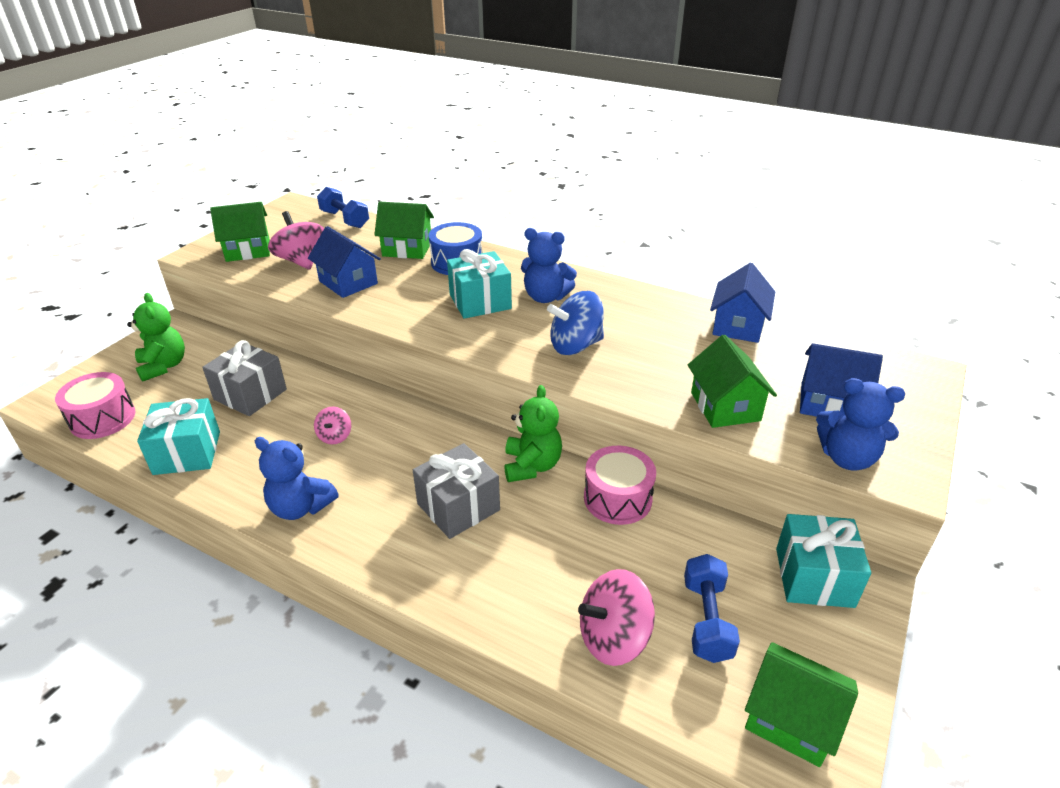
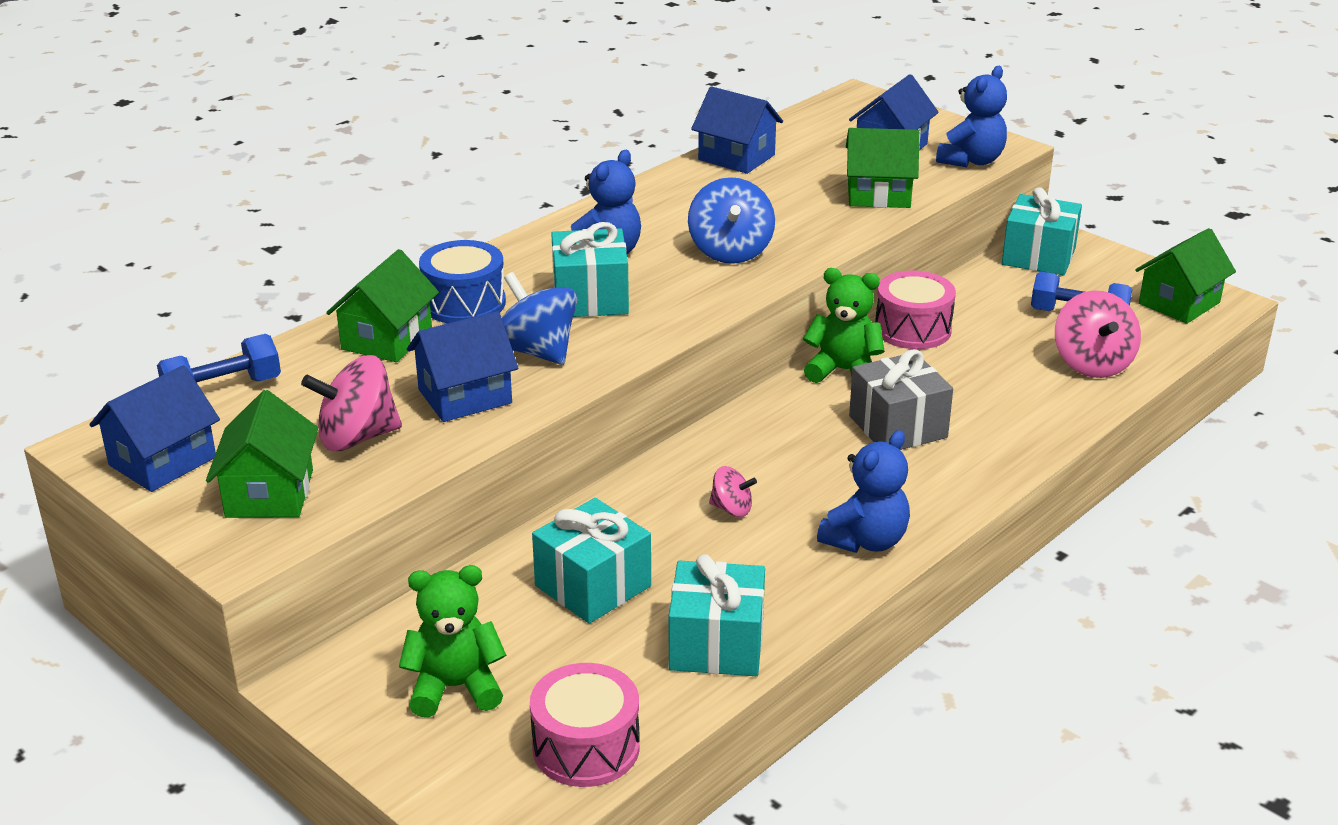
camera: 75 degrees left, 5 degrees down
(250, 394) = (593, 586): grey gift -> turquoise gift
(277, 220) = (162, 461): none -> blue house
(405, 295) = (537, 351): none -> blue spinning top

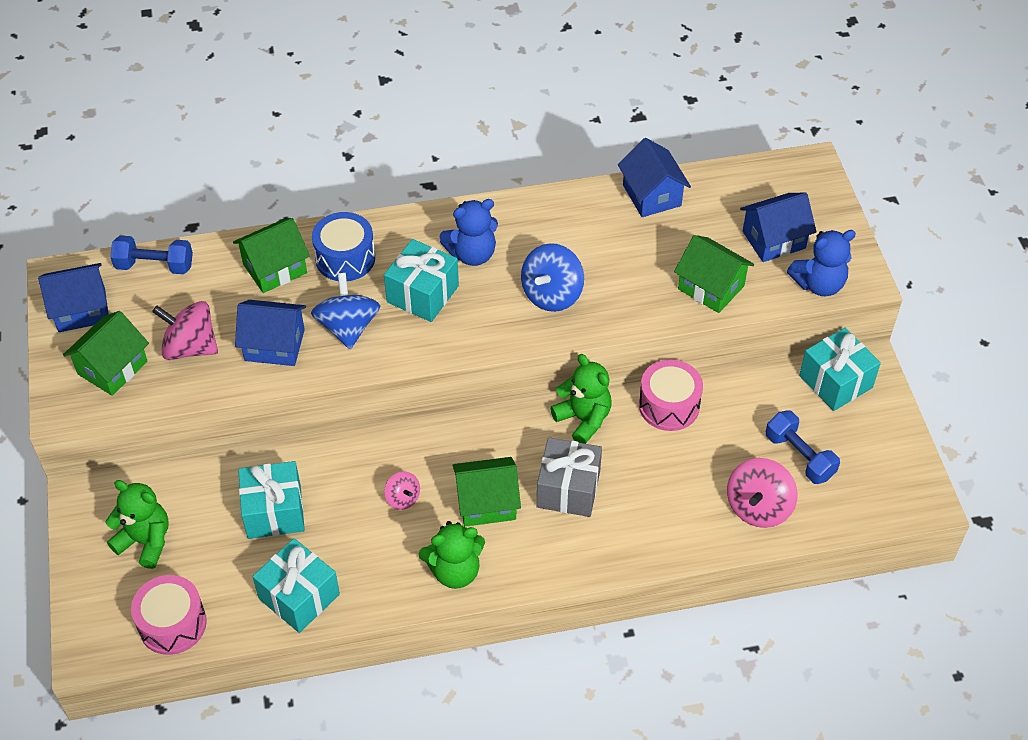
camera: 35 degrees right, 20 degrees up
(865, 541) = (455, 571): blue teddy bear -> green teddy bear
(1179, 303) = (889, 485): green house -> green house (487, 503)

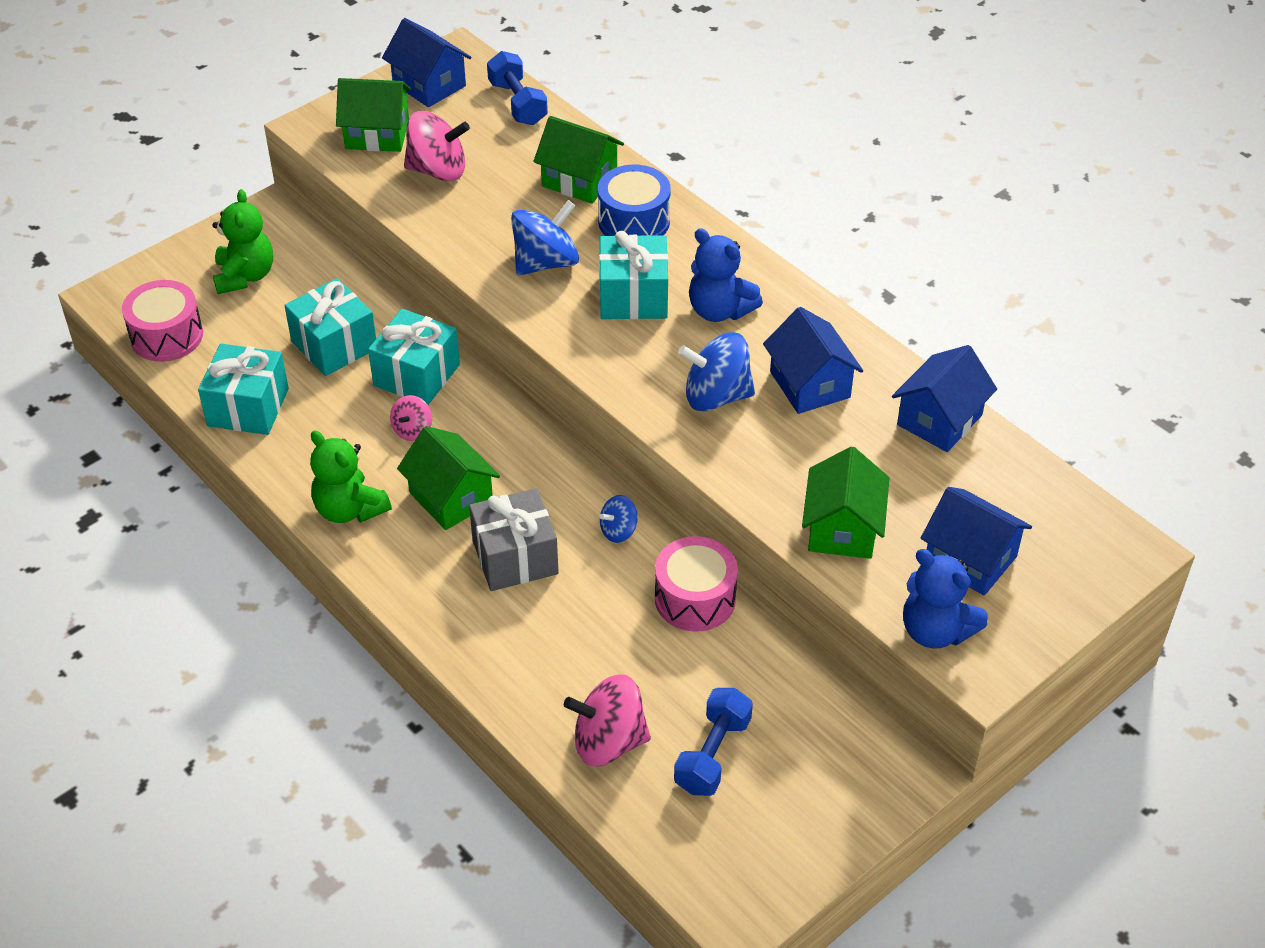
camera: 60 degrees right, 5 degrees down
(190, 347) = (438, 170): pink spinning top -> pink spinning top turned 105 degrees clockwise
(274, 345) = (483, 223): blue house -> blue house (810, 384)
(583, 419) = (619, 531): green teddy bear -> blue spinning top
(835, 381) = (857, 748): turquoise gift -> turquoise gift (416, 375)

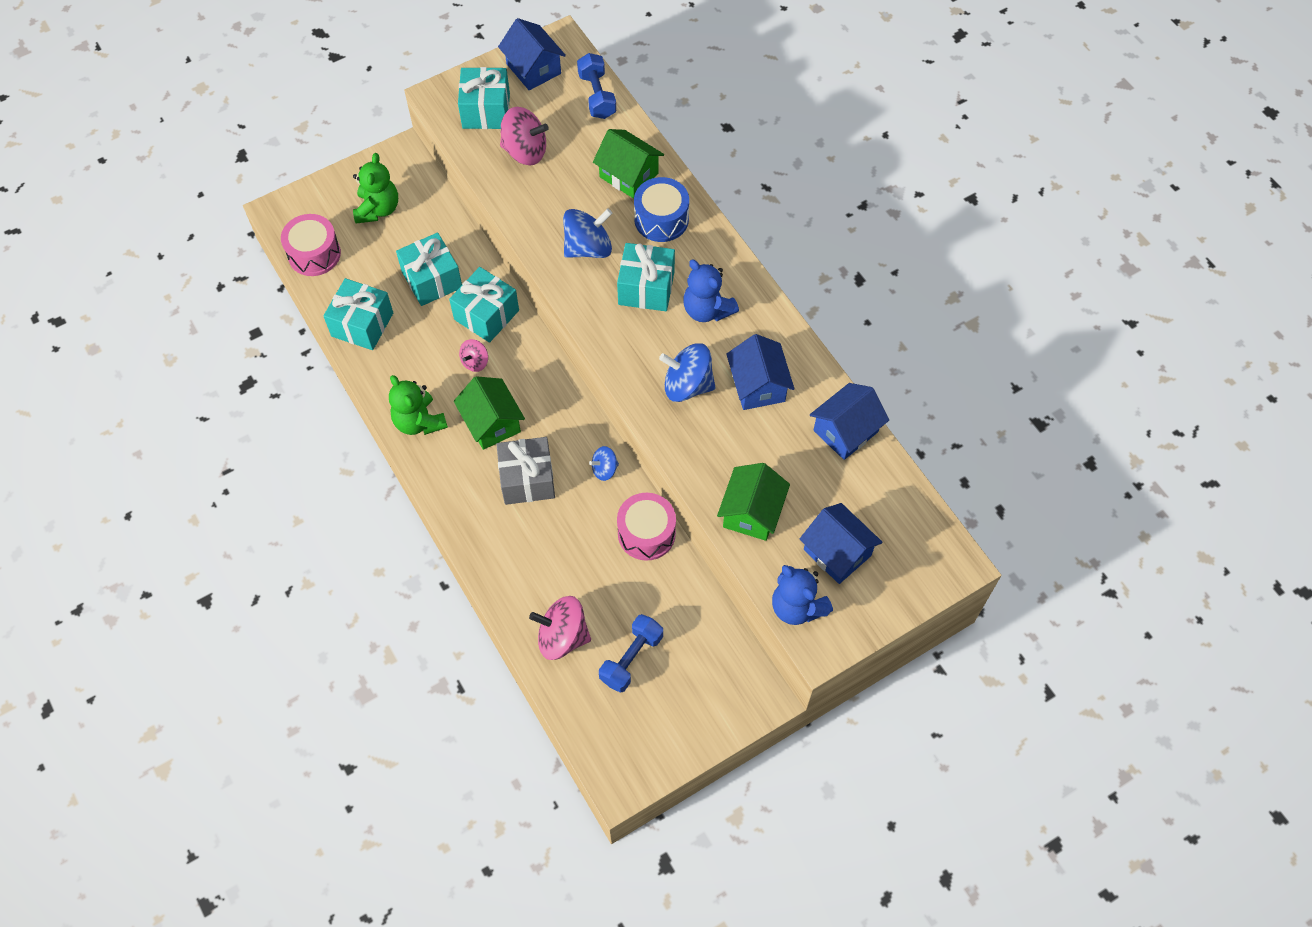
camera: 10 degrees right, 15 degrees up
(377, 134) = (486, 111): green house -> turquoise gift

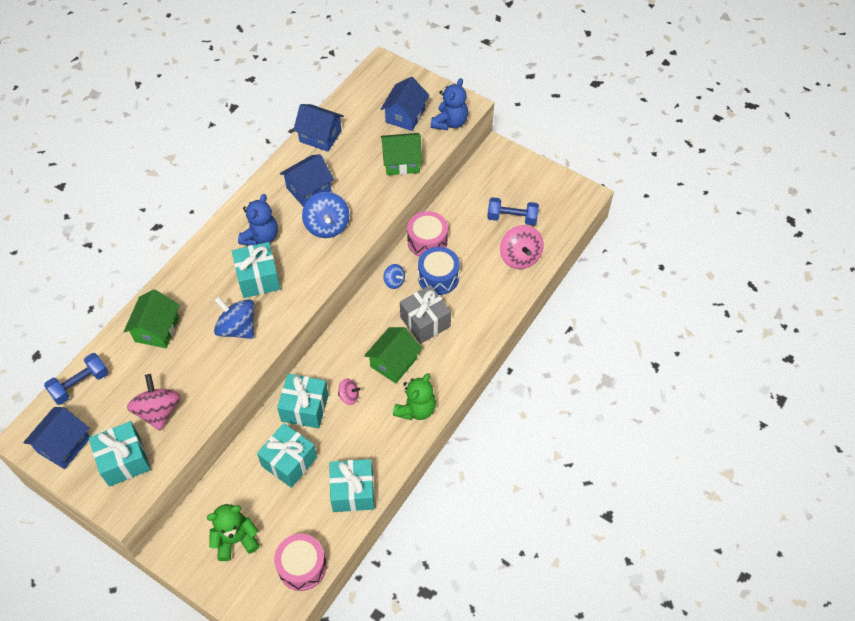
camera: 115 degrees left, 5 degrees down
(661, 219) = (192, 292): blue drum -> blue drum (438, 277)

